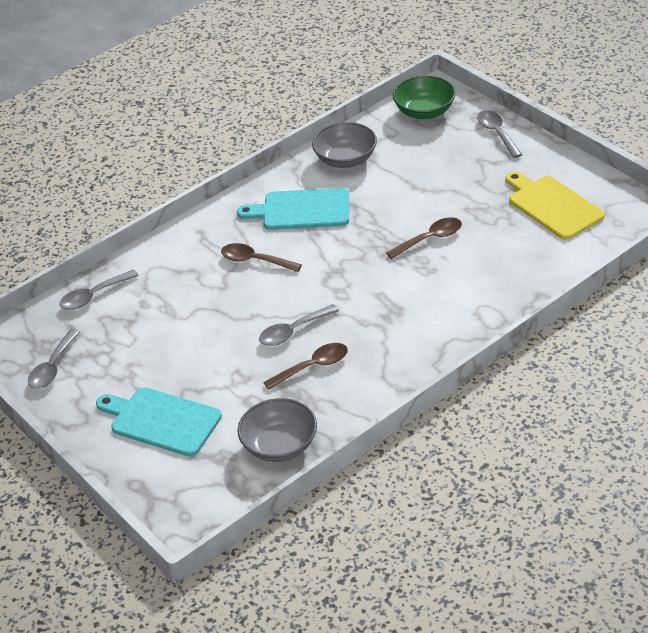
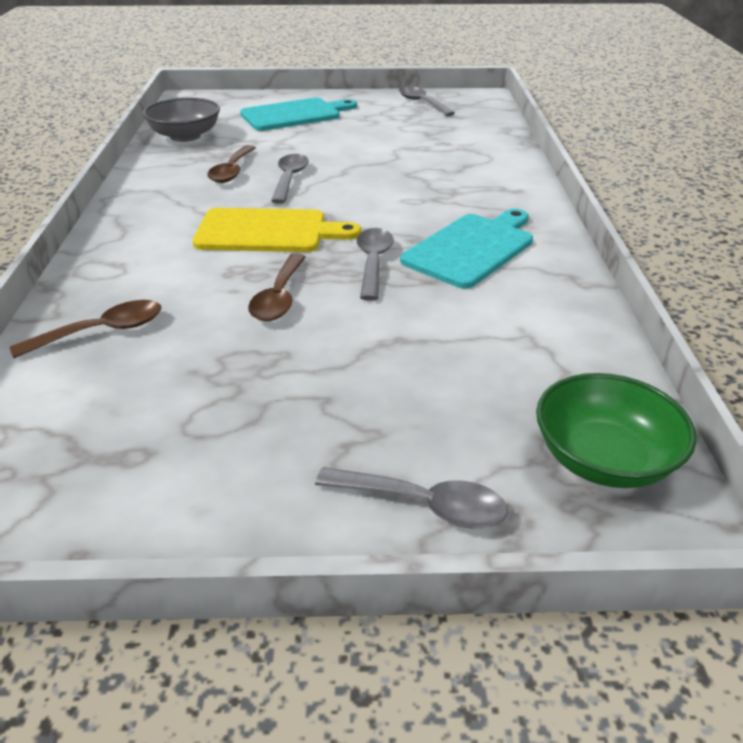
camera: 125 degrees right, 5 degrees down
(94, 296) = (487, 131): grey spoon -> grey spoon (373, 262)
(255, 261) = (422, 197): brown spoon -> brown spoon (102, 331)
(345, 159) = (545, 318): grey bowl -> none
(552, 206) = (154, 432): yellow cutting board -> yellow cutting board (268, 231)

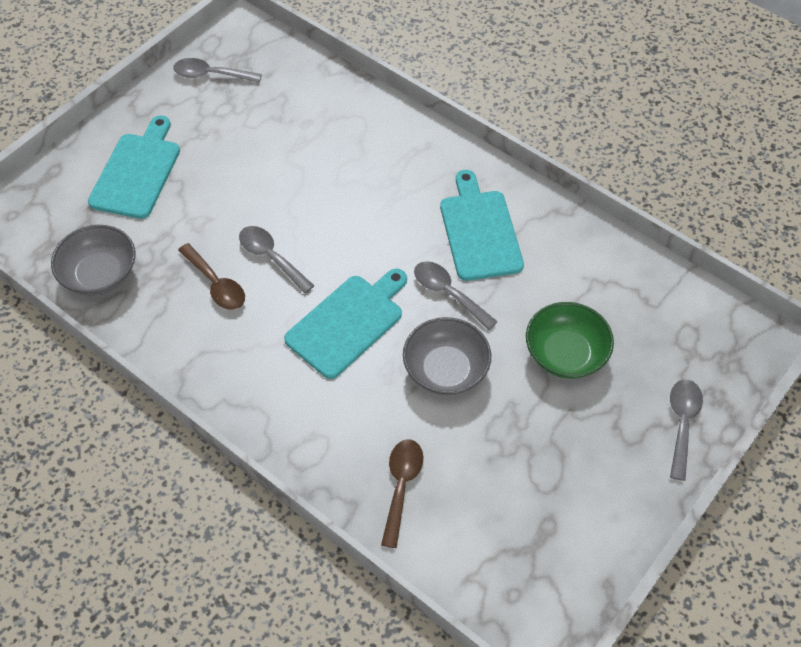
camera: 50 degrees left, 20 degrees up
(268, 231) = (348, 323): yellow cutting board -> turquoise cutting board
(279, 297) = (445, 369): brown spoon -> grey bowl
(424, 504) = (682, 423): grey spoon -> grey spoon turned 45 degrees counterclockwise
(604, 459) = (708, 331): green bowl -> green bowl (565, 354)

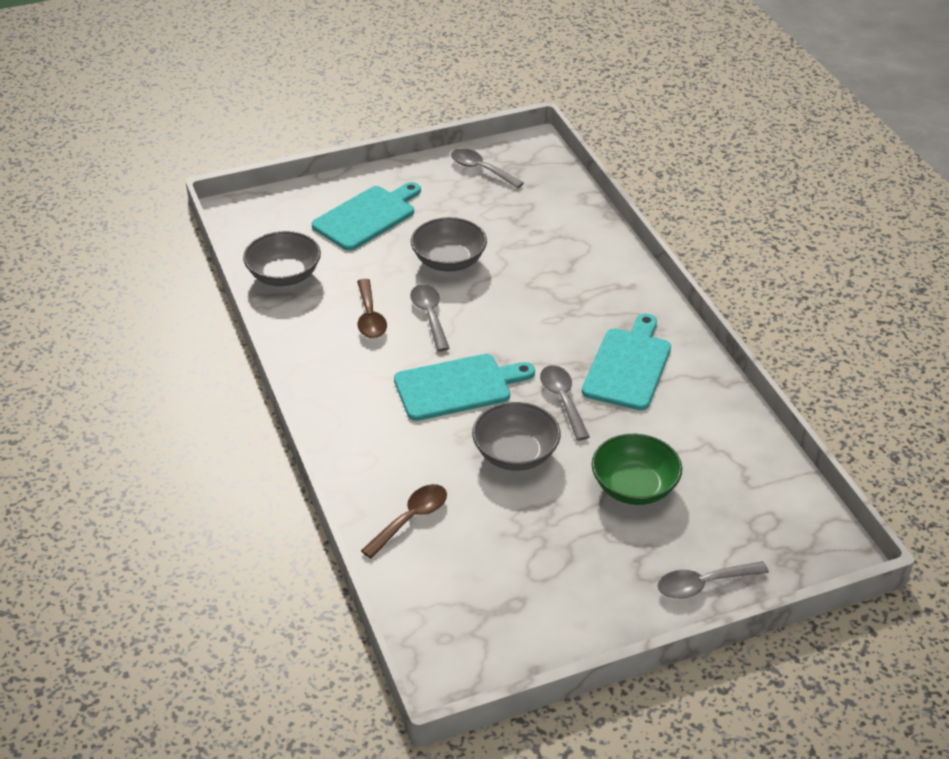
camera: 30 degrees right, 15 degrees down
(248, 189) = (449, 261): none -> grey bowl
(682, 423) = (703, 584): grey spoon -> grey spoon turned 150 degrees counterclockwise

